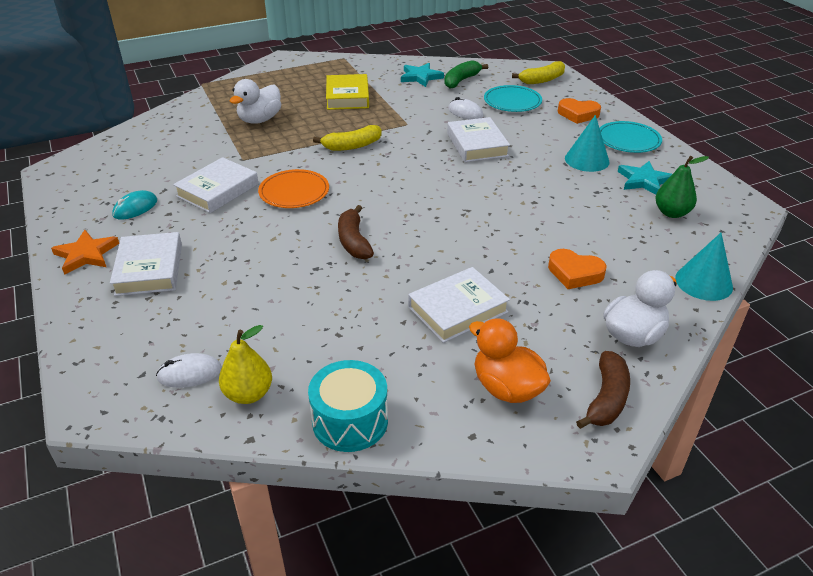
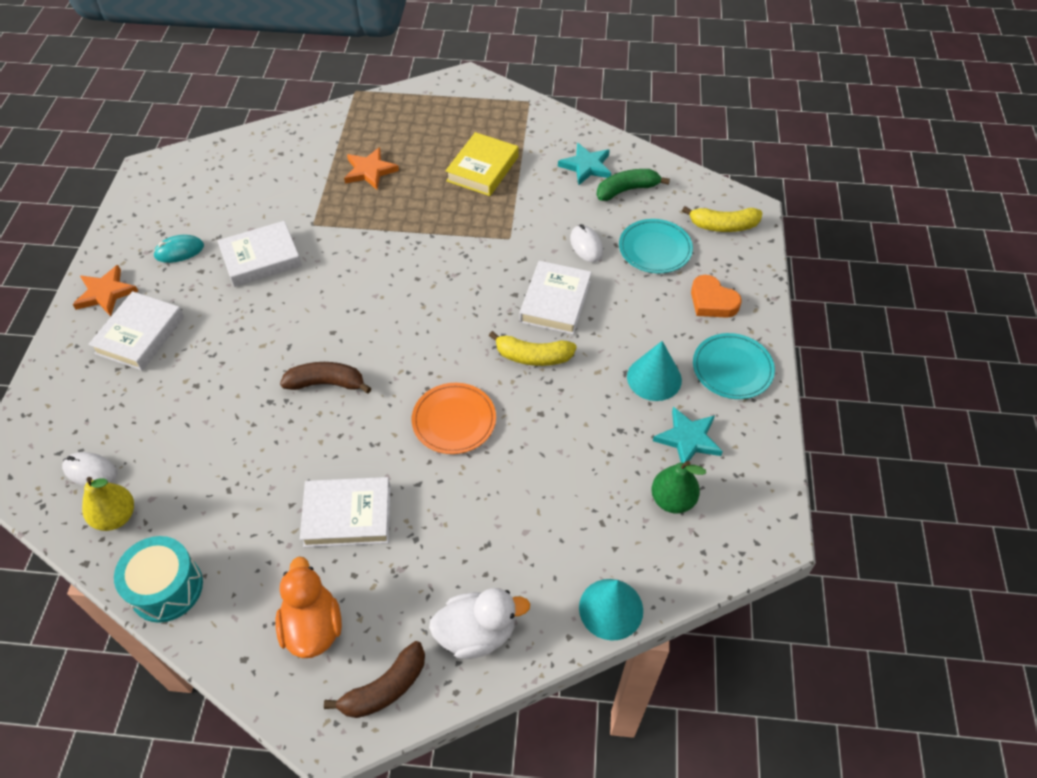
camera: 30 degrees right, 15 degrees up
(260, 120) = (370, 171): white duck -> orange star
(294, 192) = (325, 291): orange plate -> orange plate (454, 420)
(352, 146) = (427, 249): yellow banana -> yellow banana (533, 357)
(353, 241) = (327, 383): brown banana -> brown banana turned 75 degrees clockwise
(574, 273) = (493, 528): orange heart -> none

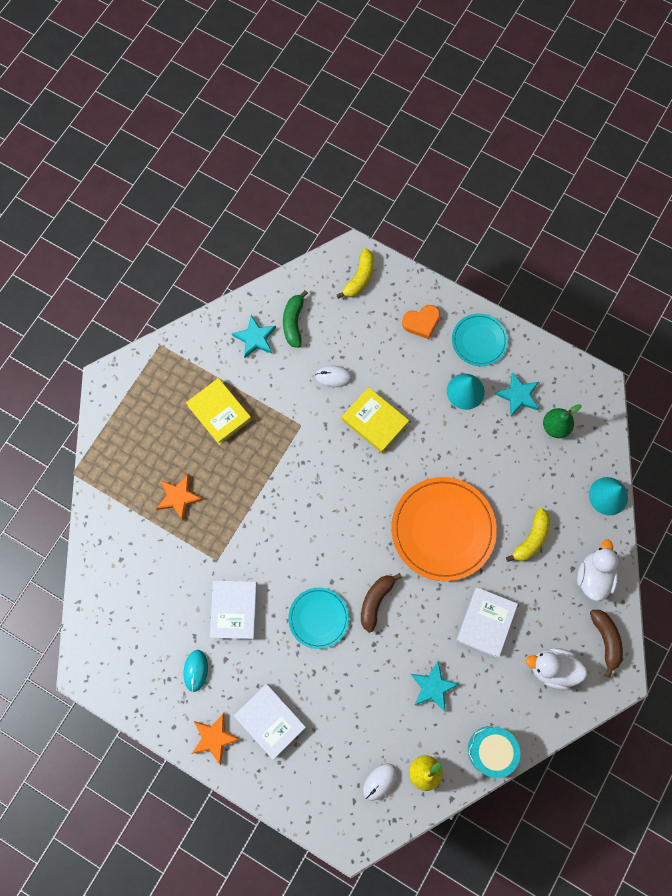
camera: 65 degrees left, 20 degrees up
(235, 485) = (433, 687): none -> turquoise star
(313, 627) = (552, 668): orange duck -> white duck
(454, 420) = (443, 529): orange plate -> orange plate, size x1.77
(533, 357) = (414, 457): yellow banana -> yellow banana (531, 539)
(555, 302) = (374, 421): white book -> yellow book
(655, 249) = (358, 333): turquoise plate -> turquoise plate (318, 618)

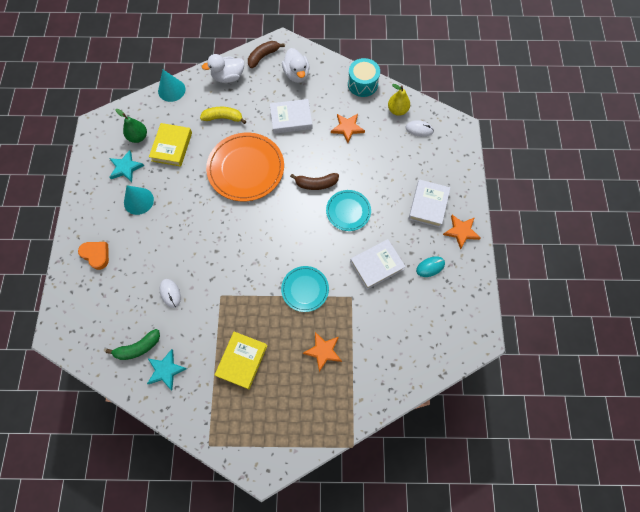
camera: 120 degrees left, 5 degrees down
(359, 278) = (77, 318): yellow banana -> none
(374, 421) = (191, 247): yellow book -> yellow book (172, 147)
(433, 687) = (347, 128): turquoise star -> orange star
(479, 341) = (94, 210): turquoise plate -> turquoise plate (305, 289)

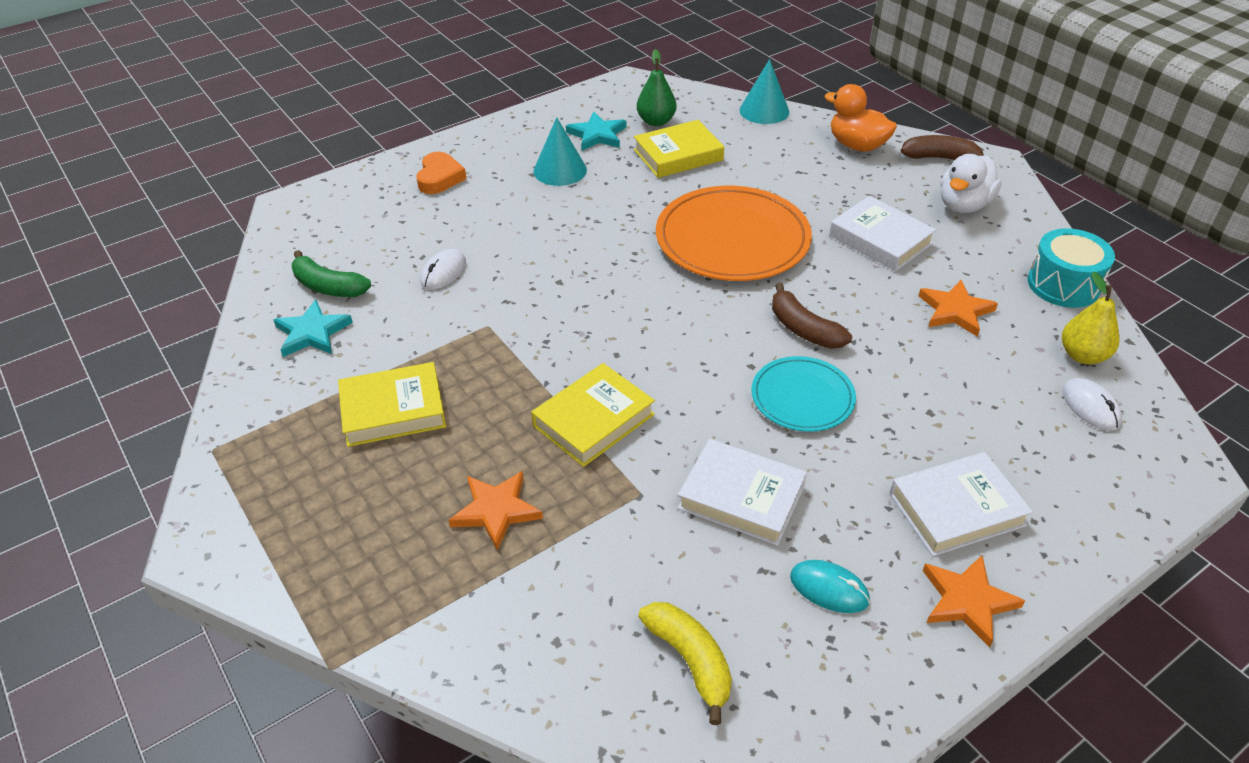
camera: 55 degrees right, 25 degrees down
(223, 118) = (786, 175): yellow banana -> yellow banana (690, 661)
(228, 77) = (857, 145): white duck -> orange duck
(305, 289) = (593, 420): turquoise plate -> yellow book

